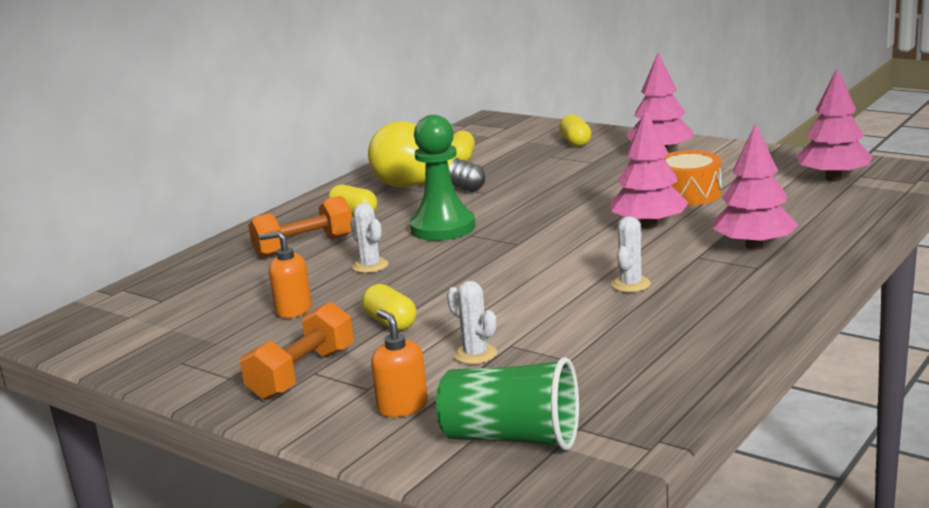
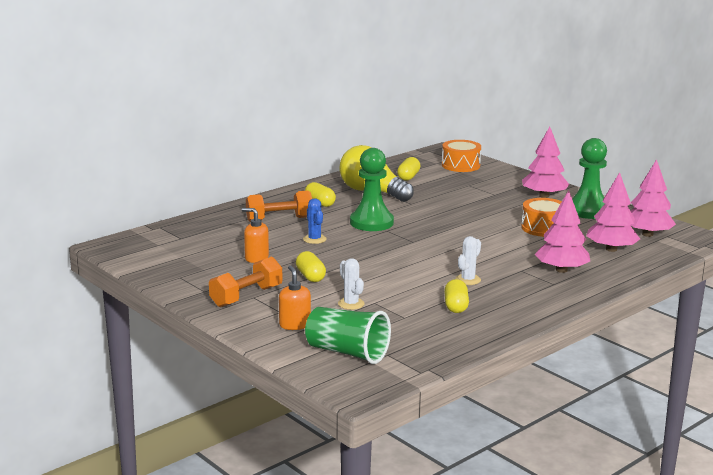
camera: 10 degrees right, 0 degrees up
(370, 266) = (314, 239): white cactus -> blue cactus
(524, 134) = (460, 165): none -> orange drum
(575, 142) = (492, 178): yellow capsule -> yellow capsule (456, 306)
(649, 225) = (503, 244): pink tree -> pink tree (611, 249)
(732, 162) = (588, 211): none -> green pawn

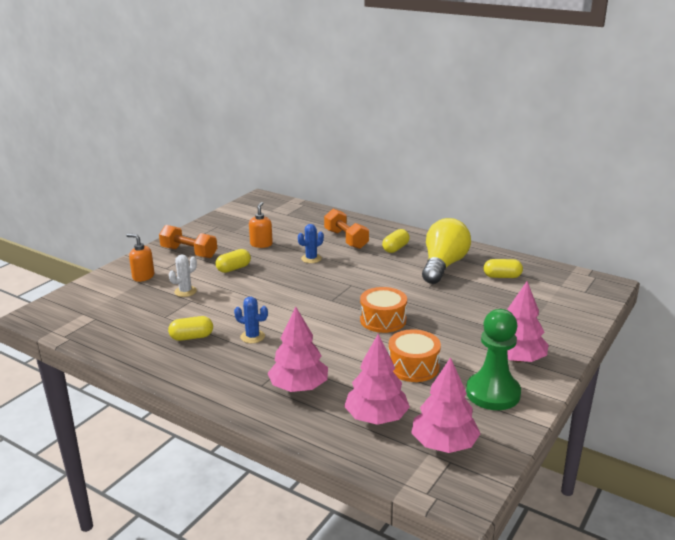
camera: 75 degrees right, 5 degrees up
(294, 325) = (143, 276): orange soap dispenser -> orange soap dispenser turned 120 degrees counterclockwise
(347, 353) = (97, 302): green cup -> none
(371, 223) = (364, 276): green pawn -> none
(460, 165) = (567, 299): orange drum -> orange drum (383, 320)
(468, 280) = (252, 337): white cactus -> blue cactus

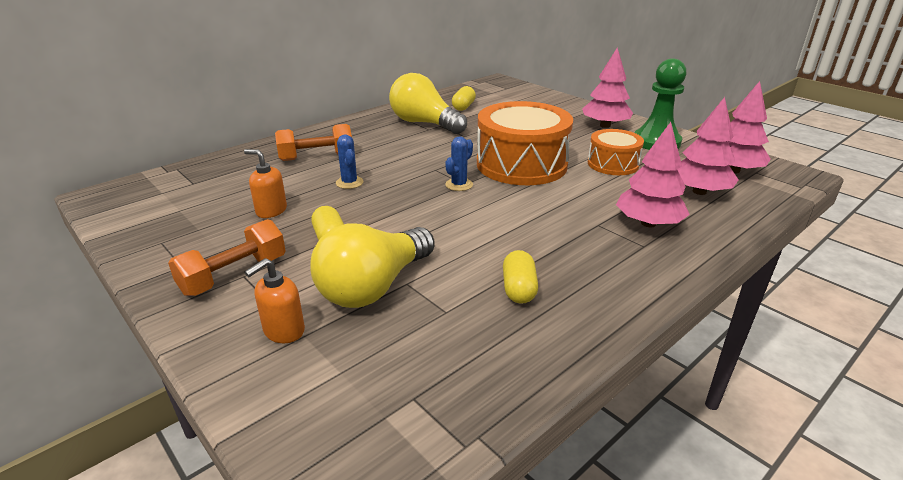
camera: 75 degrees left, 5 degrees up
(185, 291) = (374, 287): white cactus -> yellow light bulb
(252, 337) = (532, 241): blue cactus -> blue cactus (459, 185)
(383, 320) = (521, 164): orange drum -> orange drum, size x1.80
(395, 248) = (366, 137): yellow capsule -> none

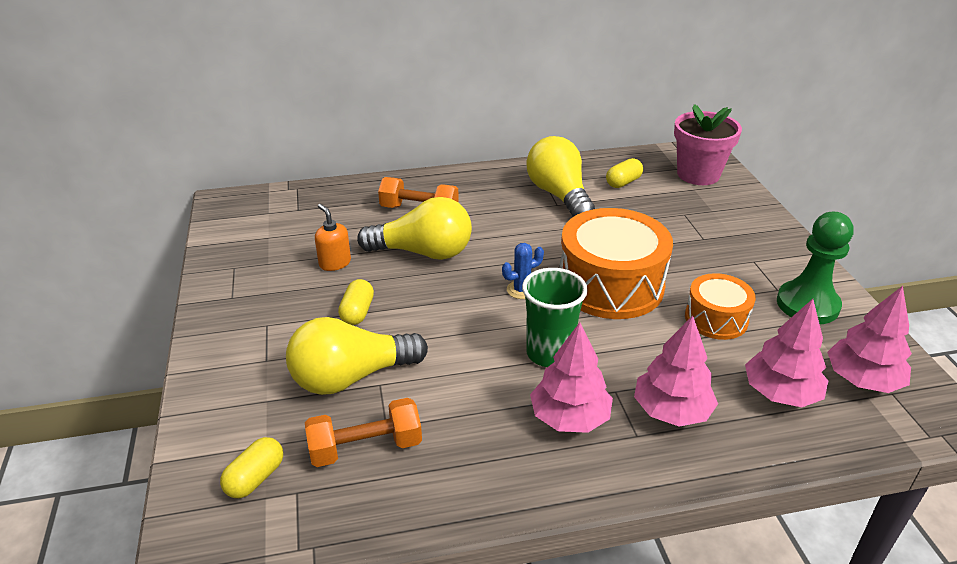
camera: 30 degrees right, 5 degrees up
(234, 275) = (260, 321): orange dumbbell -> orange dumbbell (365, 447)
(283, 331) = (256, 390): orange soap dispenser -> none
(349, 183) = (423, 252): blue cactus -> yellow light bulb
(509, 93) = (698, 174): none -> pink flower pot
(518, 289) = (466, 431): yellow capsule -> yellow capsule (255, 478)
(525, 217) = (549, 353): none -> green cup
(605, 125) = (767, 259): pink tree -> pink tree (570, 417)

